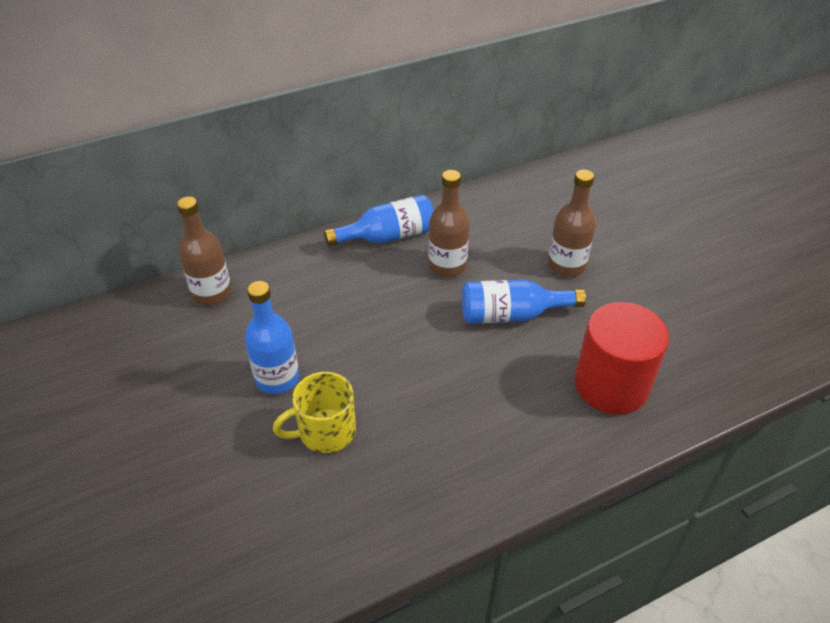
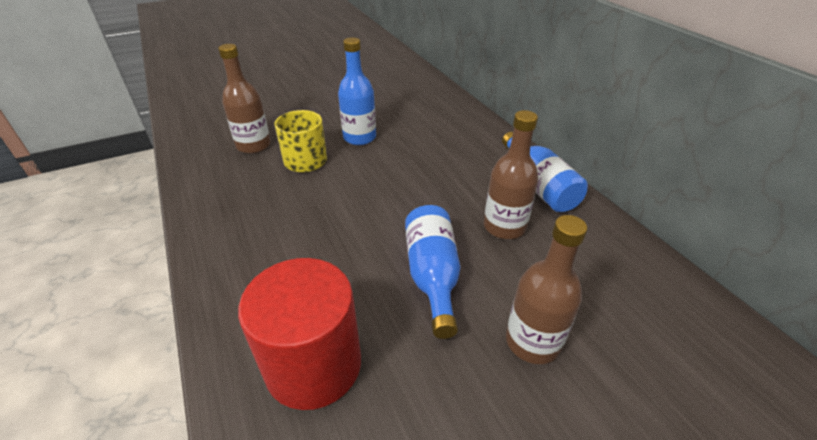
camera: 90 degrees right, 5 degrees down
(212, 293) = (445, 106): brown bottle -> brown bottle (253, 145)

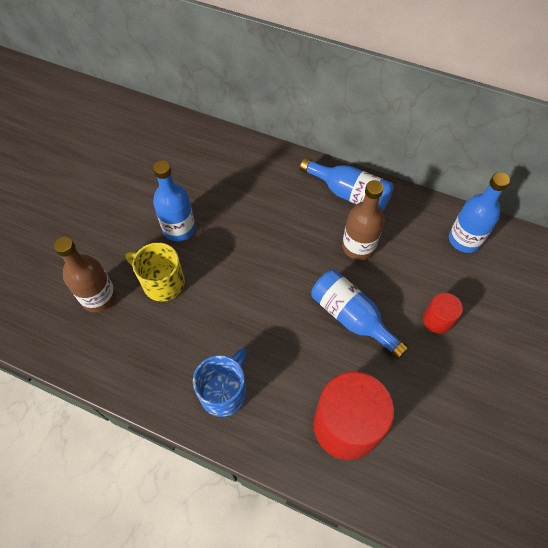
camera: 40 degrees left, 20 degrees up
(250, 255) = (224, 392): none -> blue mug
(532, 342) = (437, 320): brown bottle -> red cylinder
(648, 289) = (464, 239): none -> blue bottle

